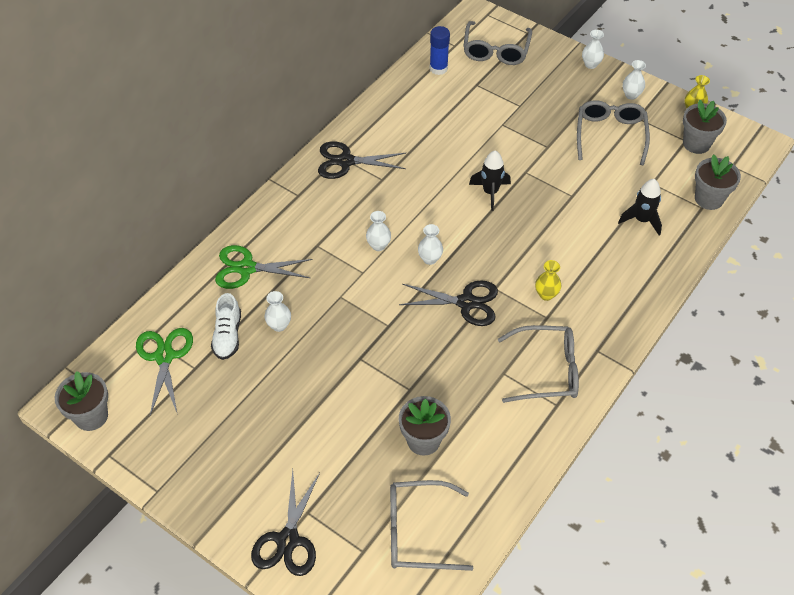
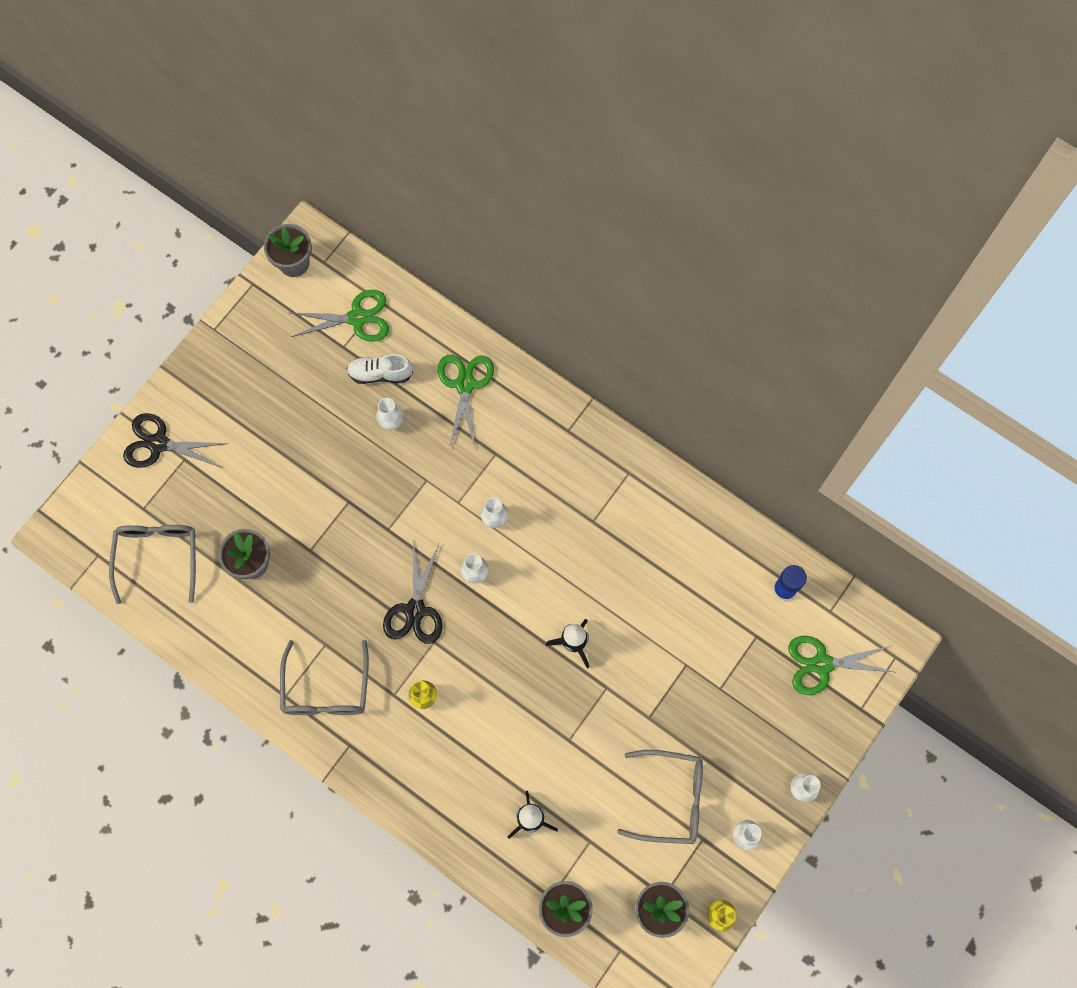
camera: 90 degrees right, 20 degrees up
(346, 161) = (620, 480): black scissors -> none
(496, 51) = (822, 664): grey glasses -> green scissors

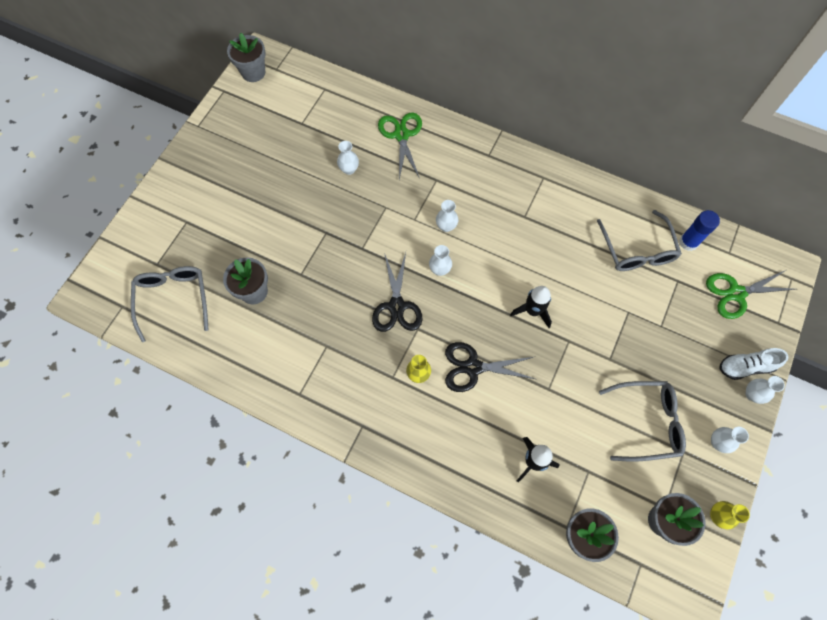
camera: 10 degrees left, 5 degrees down
(159, 444) = (163, 213): black scissors -> black scissors (473, 367)
(326, 689) = (333, 382): grey glasses -> grey glasses (637, 250)
(357, 318) = (309, 102): green scissors -> none
(380, 373) = (334, 137): white shoe -> white shoe (745, 367)

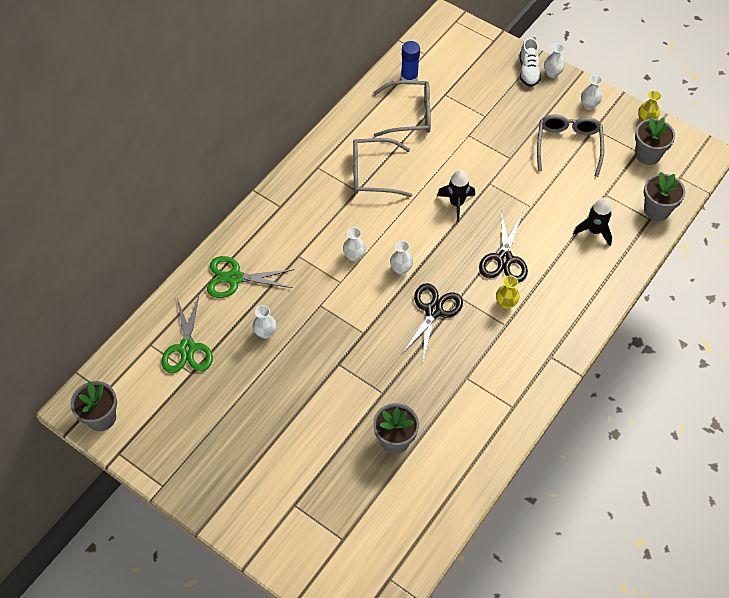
camera: 80 degrees left, 10 degrees down
(173, 299) = (390, 522): grey glasses -> grey glasses (373, 174)
(397, 306) = (433, 311): black scissors -> black scissors turned 75 degrees counterclockwise
(736, 293) = (463, 59): green scissors -> green scissors (187, 348)

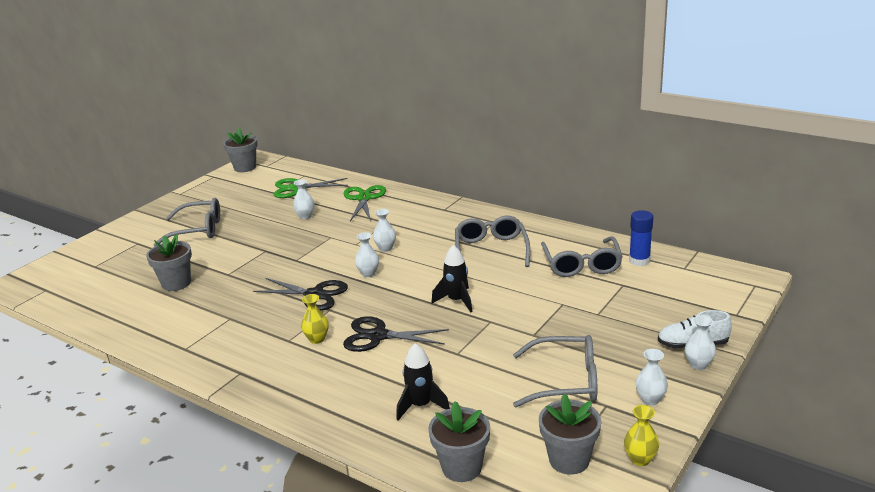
camera: 90 degrees right, 30 degrees down
(275, 442) = (197, 230): none -> grey glasses

